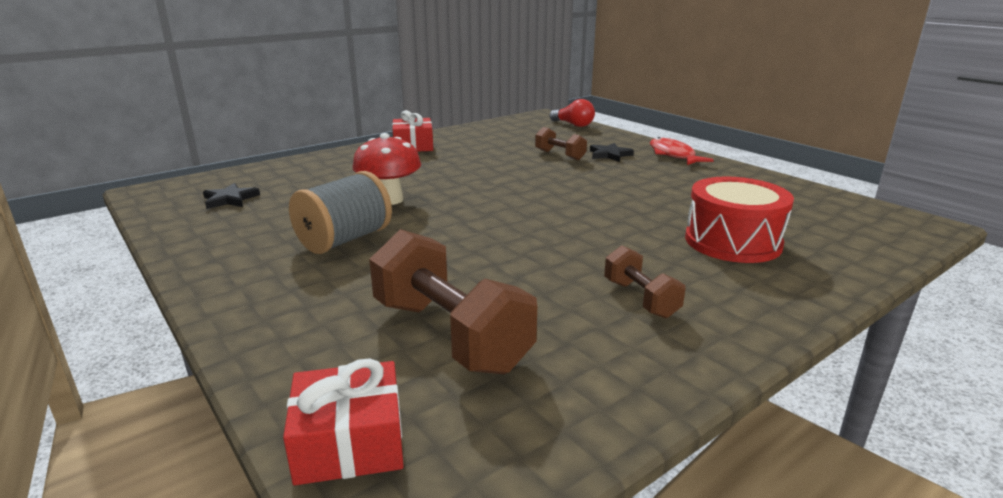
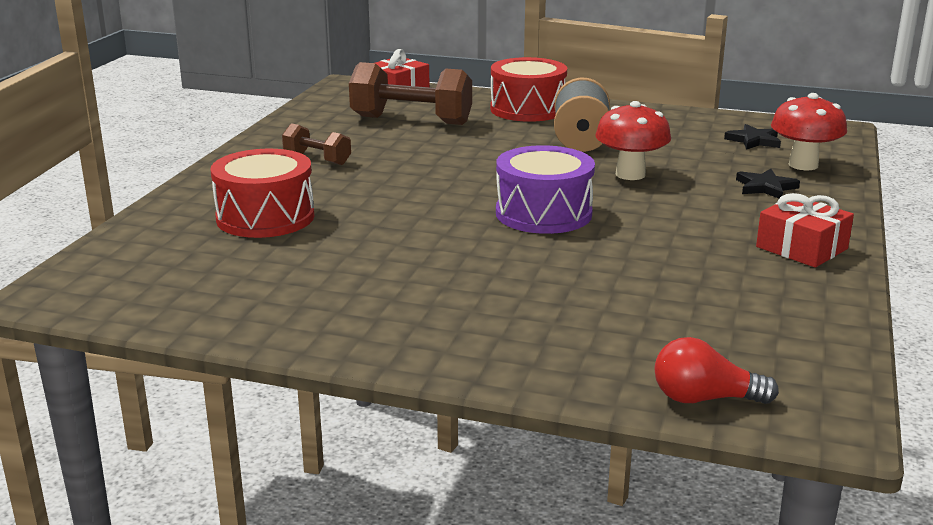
camera: 145 degrees right, 0 degrees up
(269, 176) = (803, 165): none -> red mushroom
(284, 304) = (527, 109): none -> red drum
(508, 191) = (543, 213): none -> purple drum
(559, 155) = (584, 291): brown dumbbell -> none
(609, 155) = (516, 316): black star -> black star (765, 187)
(673, 155) = (419, 348): red fish -> none

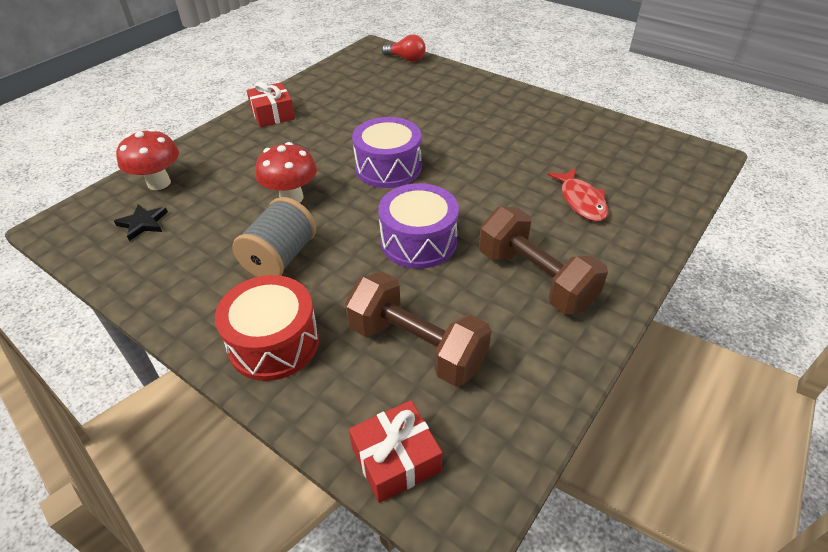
camera: 160 degrees left, 20 degrees up
(265, 217) = (581, 201): red drum -> red fish
(317, 159) = (535, 279): brown dumbbell -> brown dumbbell, size x1.88
(451, 165) = (418, 241): none -> purple drum
(765, 187) = (220, 164): black star -> none

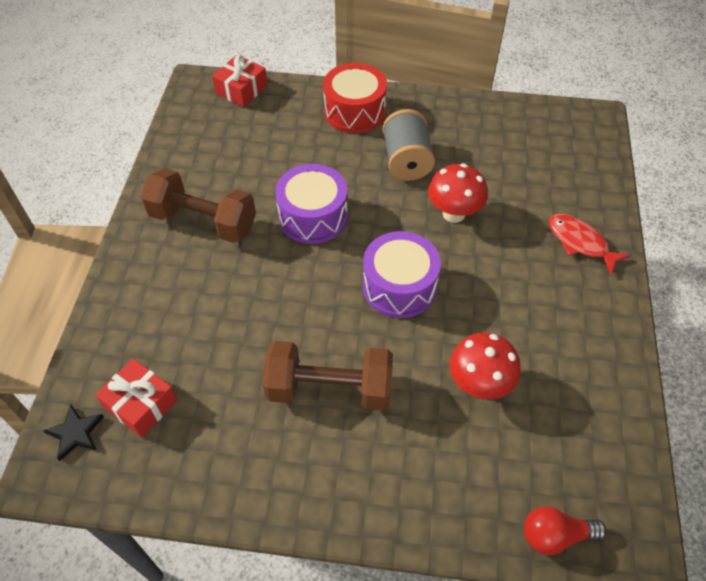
camera: 150 degrees right, 10 degrees up
(143, 223) = (538, 144): black star -> black star (76, 433)
(159, 183) = (580, 180): red mushroom -> red mushroom (479, 384)
(273, 114) = (594, 312): red gift -> red gift (141, 404)
(416, 346) = (264, 143): brown dumbbell -> brown dumbbell (329, 389)
(581, 201) = (185, 324): red fish -> red fish (580, 242)

